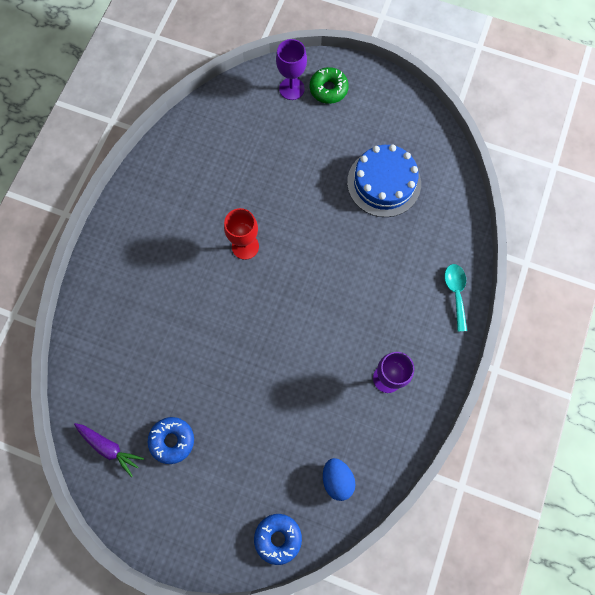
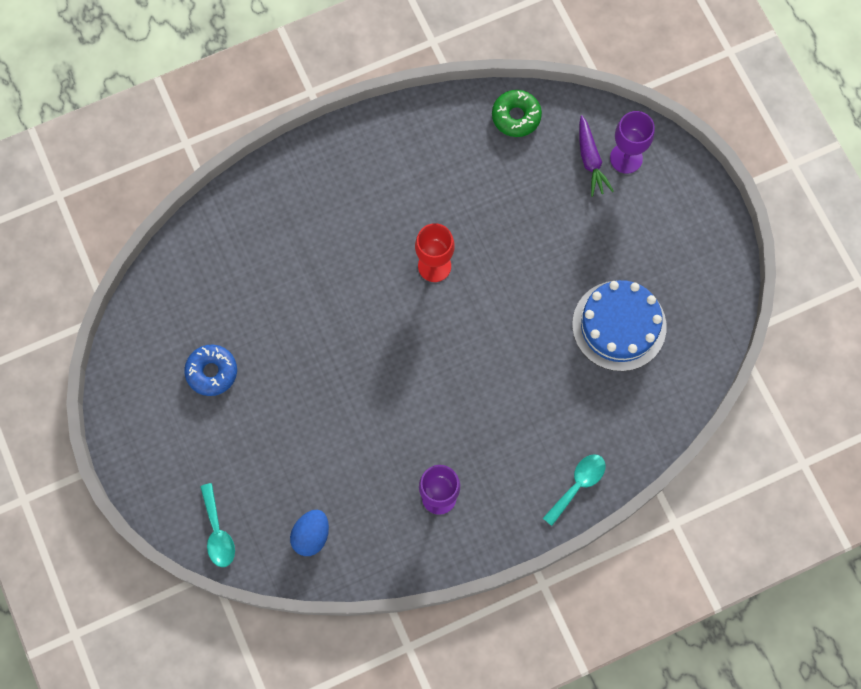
camera: 45 degrees right, 0 degrees up
(109, 448) = (158, 329): purple carrot -> purple carrot (590, 160)
(278, 538) = (218, 532): blue donut -> turquoise spoon
(328, 89) = (660, 190): green donut -> green donut (516, 116)

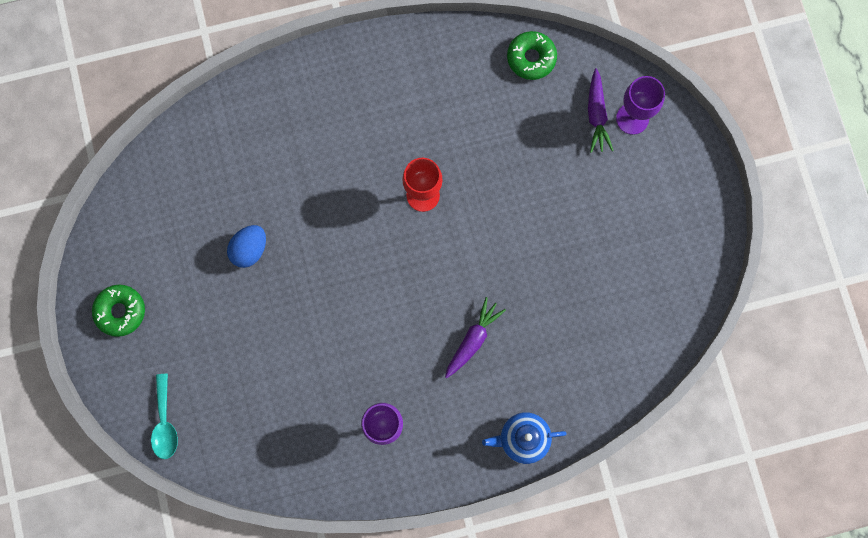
camera: 10 degrees right, 5 degrees up
(153, 430) = (120, 311): none -> green donut
(212, 372) = (187, 263): blue donut -> none
(311, 535) = (254, 442): blue egg -> blue egg (250, 249)
(510, 397) = (473, 340): none -> purple carrot
(578, 485) = (522, 438): turquoise spoon -> blue teapot
(619, 325) = (593, 286): blue cake -> none

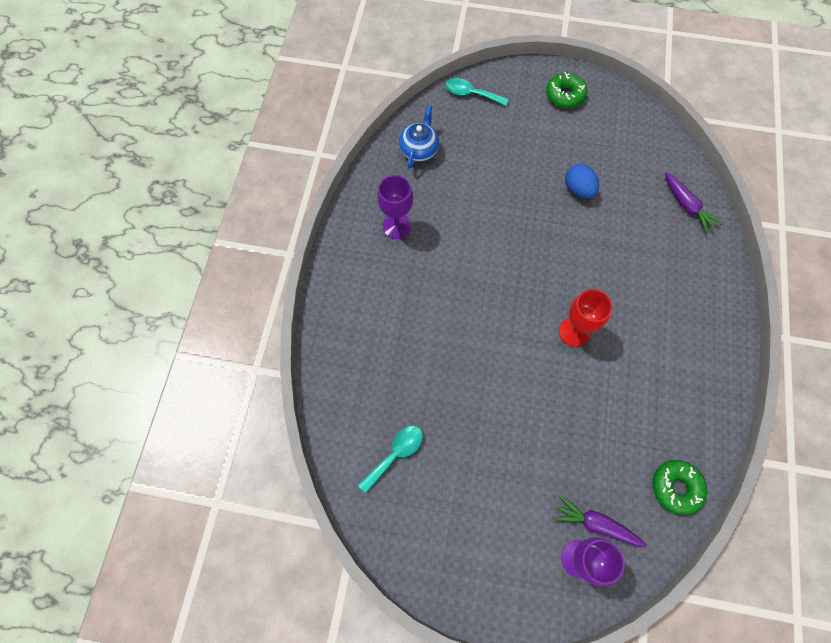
camera: 115 degrees right, 10 degrees down
(473, 340) = (432, 317): purple carrot -> purple carrot (687, 206)
(522, 438) = (334, 319): blue teapot -> blue teapot (419, 150)
(624, 312) = (395, 454): none -> turquoise spoon

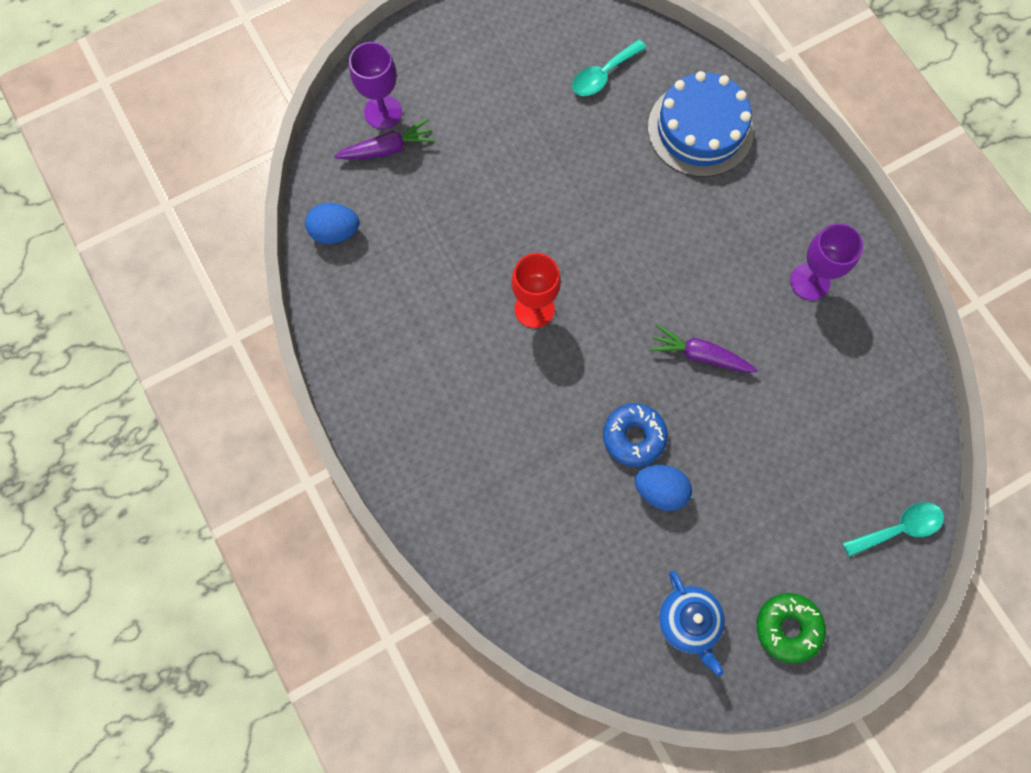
camera: 140 degrees right, 5 degrees up
(368, 362) = (700, 129): none -> blue cake
(395, 454) = (603, 75): turquoise spoon -> turquoise spoon turned 45 degrees clockwise
(419, 150) = (879, 394): blue teapot -> blue teapot (688, 622)
(571, 223) = (634, 437): none -> blue donut
(676, 487) = (335, 232): green donut -> blue egg
(687, 206) = (519, 571): purple carrot -> purple carrot (700, 355)

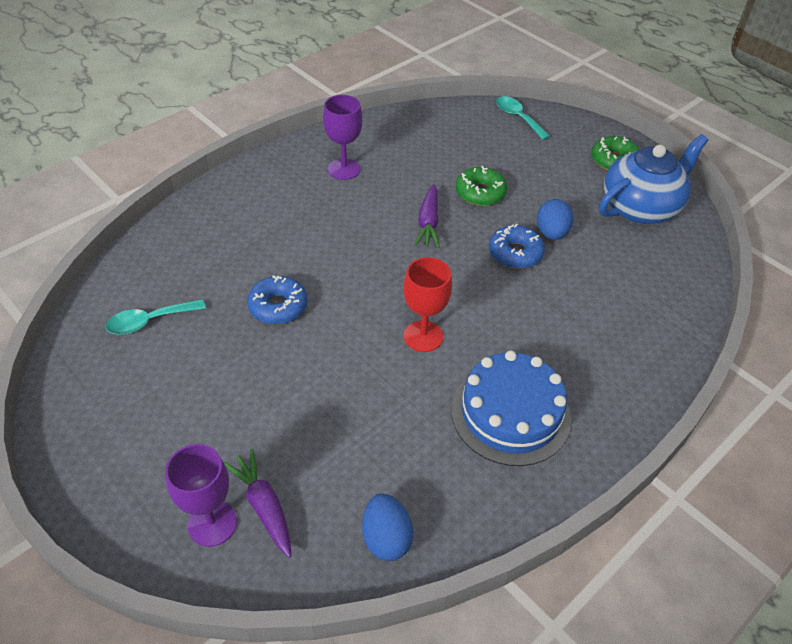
camera: 105 degrees left, 25 degrees down
(600, 184) = (278, 306): none -> blue donut
(603, 75) = (149, 321): turquoise spoon -> turquoise spoon turned 120 degrees clockwise
(688, 622) = (640, 208): blue teapot -> blue teapot, size x1.66
(700, 129) = (207, 244): blue cake -> blue cake (510, 413)
(745, 429) = (480, 193): none -> green donut

